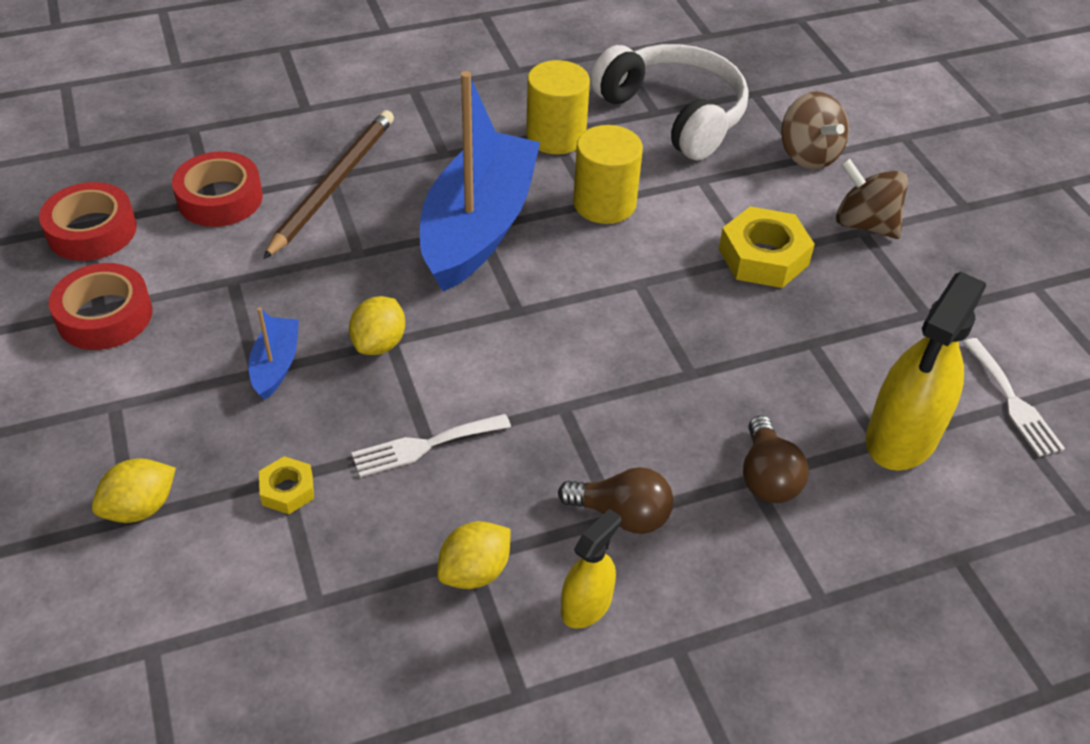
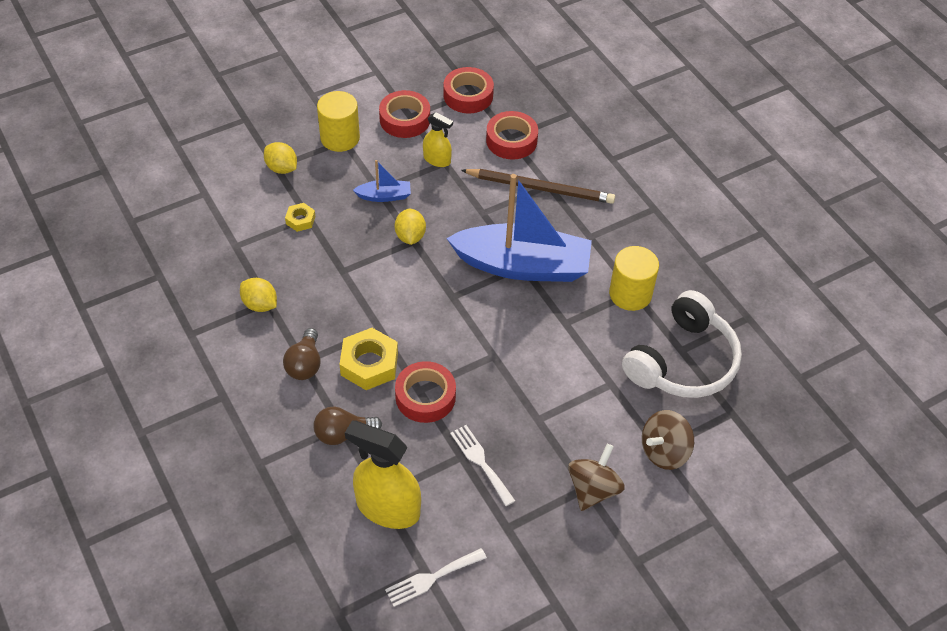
camera: 80 degrees right, 5 degrees up
(379, 343) = (410, 236): yellow lemon -> yellow lemon turned 75 degrees clockwise
(424, 446) = (339, 270): white fork -> white fork (480, 462)
(586, 605) = (244, 354): yellow spray bottle -> yellow spray bottle (437, 159)
(604, 203) = (566, 329): yellow cylinder -> yellow cylinder (340, 138)
(704, 367) = (425, 396): none -> red tape
(763, 257) = (538, 425): yellow nut -> yellow nut (369, 364)

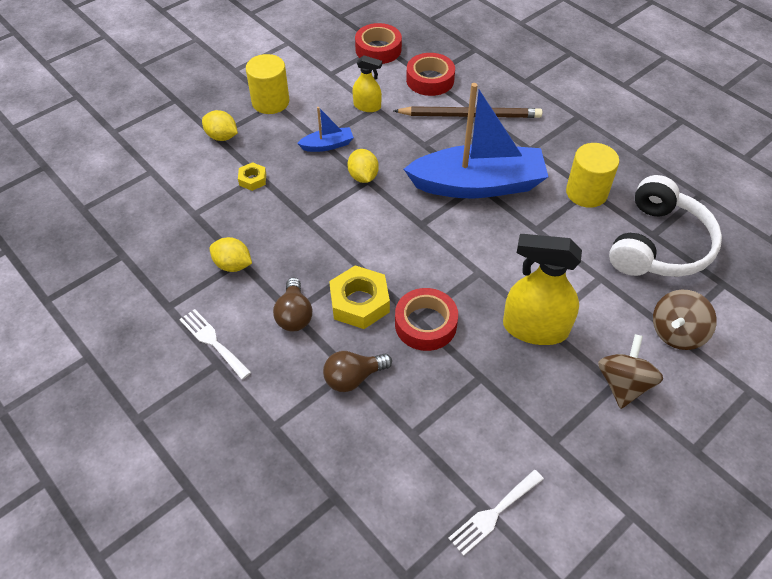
camera: 10 degrees left, 0 degrees up
(388, 508) = (423, 446): yellow spray bottle -> yellow spray bottle (535, 328)
(405, 119) = (326, 77): red tape -> none
(480, 462) = (502, 379): white fork -> white fork (213, 341)

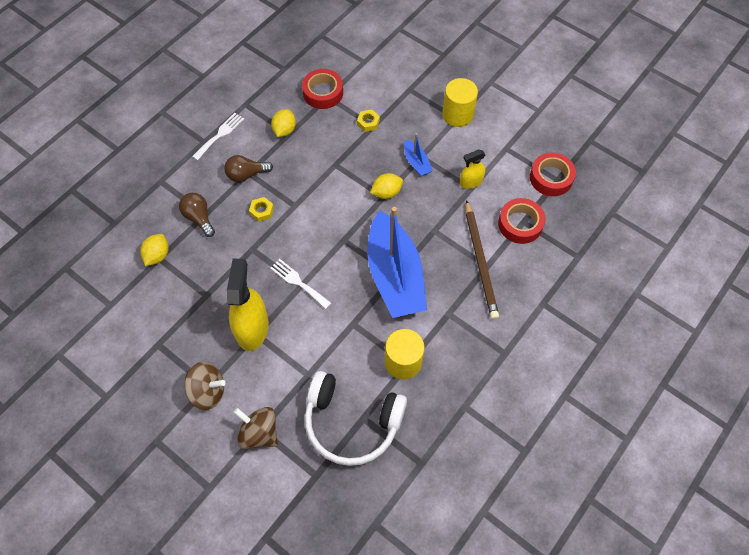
camera: 80 degrees right, 10 degrees up
(222, 136) = (409, 93): yellow lemon -> yellow lemon (157, 255)
(359, 302) = (262, 211): yellow nut -> yellow nut, size x0.53
(367, 106) = (471, 182): yellow spray bottle -> yellow spray bottle turned 60 degrees clockwise
(425, 324) = (247, 255): red tape -> red tape (323, 93)
(493, 514) = (105, 311): white fork -> white fork (298, 282)

